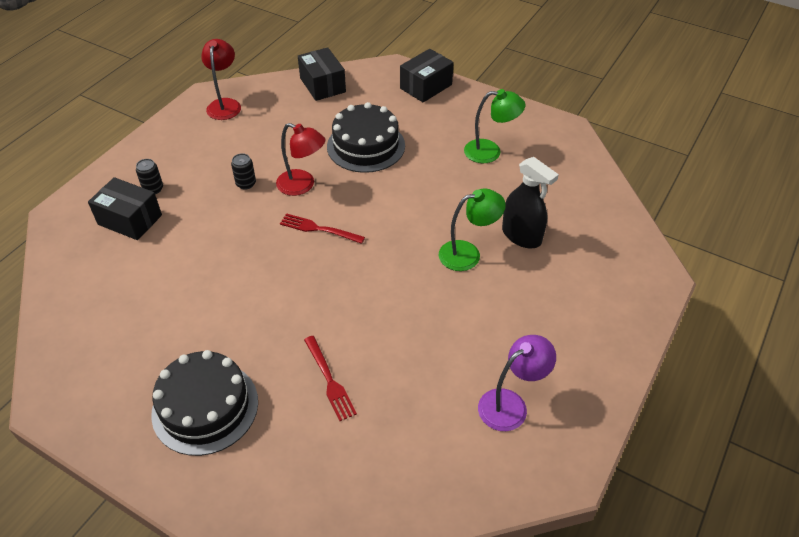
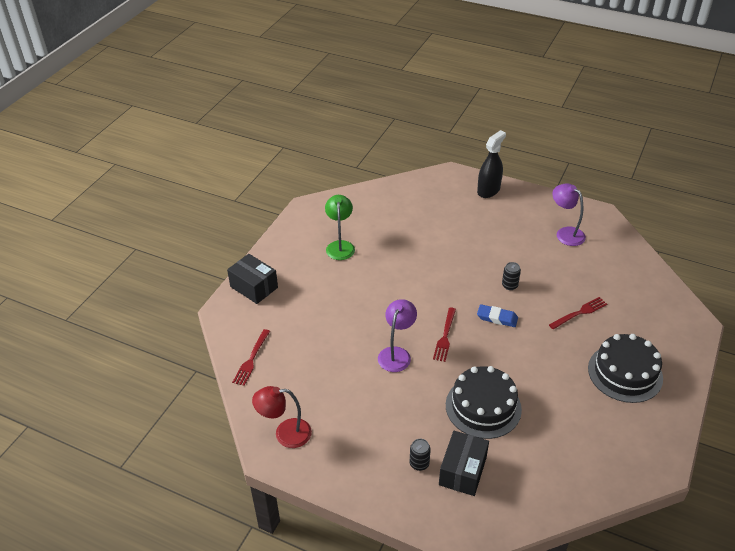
camera: 95 degrees left, 5 degrees down
(246, 184) = (400, 393): black can -> black can (509, 285)
(302, 185) = (396, 354): red lamp -> purple lamp
(323, 85) = (251, 359): black box -> red fork
(339, 283) = (497, 318): none -> blue eraser
(366, 146) = (340, 319): black cake -> black cake (483, 407)
(468, 254) = (451, 254): green lamp -> none
(521, 236) = (428, 229): black spray bottle -> black spray bottle (488, 190)

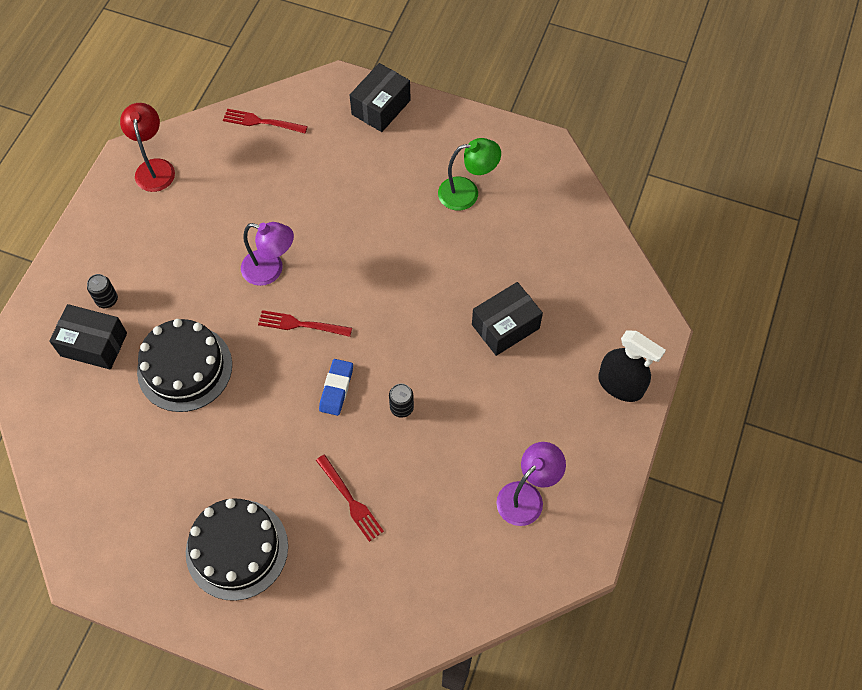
camera: 85 degrees right, 20 degrees up
(448, 234) = (505, 326): none -> black box

